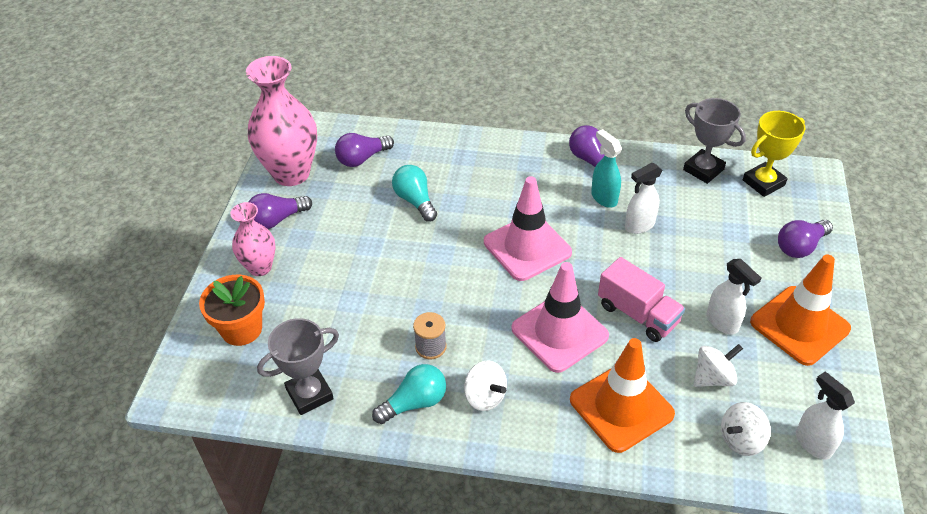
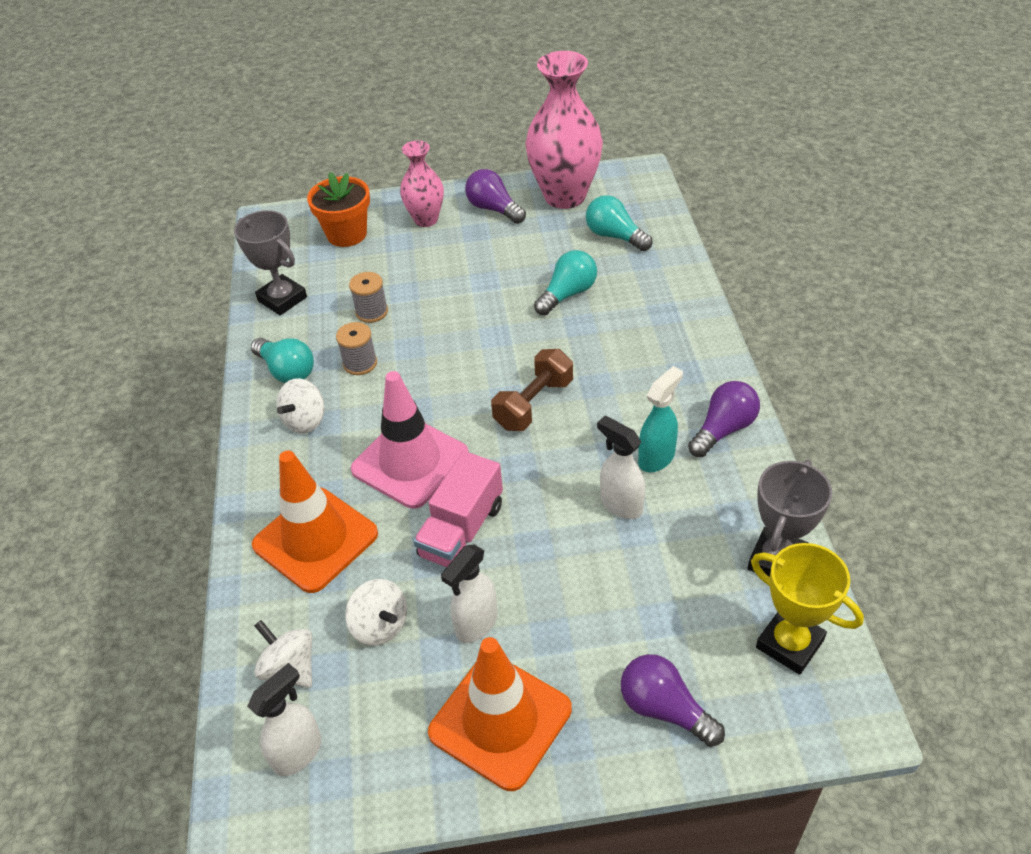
camera: 75 degrees right, 0 degrees up
(362, 158) = (615, 236): purple light bulb -> turquoise light bulb
(367, 328) = (372, 312): none -> grey spool
(527, 247) = (534, 404): pink traffic cone -> brown dumbbell

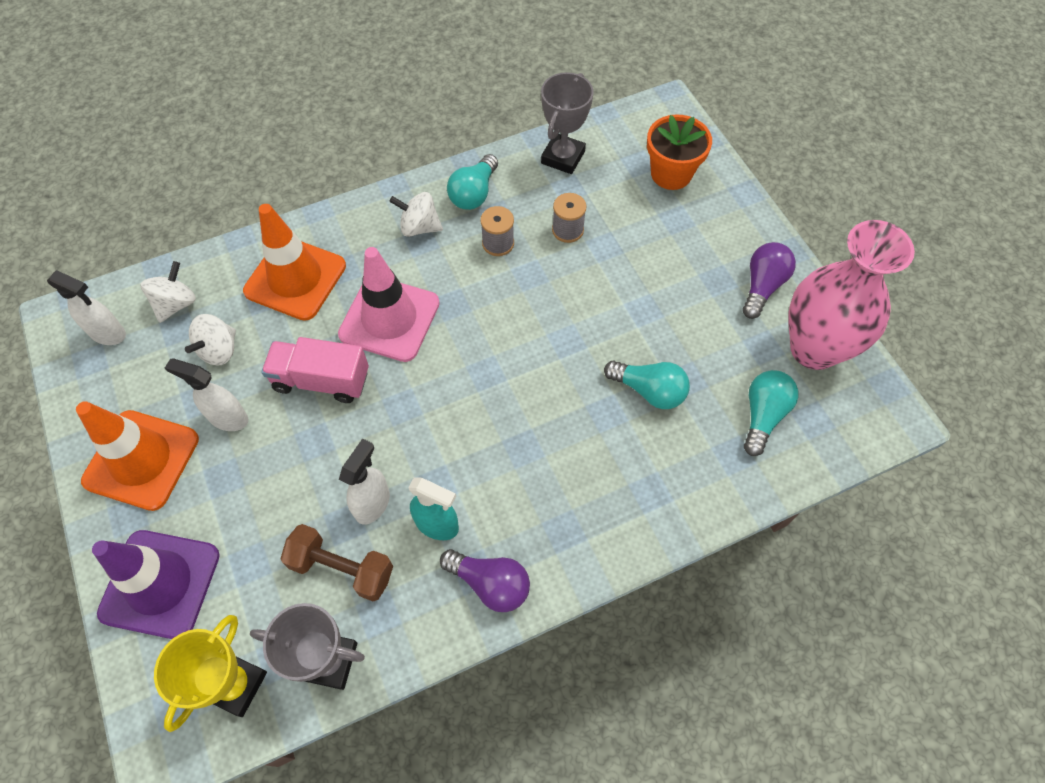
camera: 70 degrees right, 15 degrees up
(426, 219) = (719, 231): pink vase -> none
(534, 404) = (482, 398): brown dumbbell -> brown dumbbell (342, 568)
(664, 709) = (160, 584): purple light bulb -> purple traffic cone

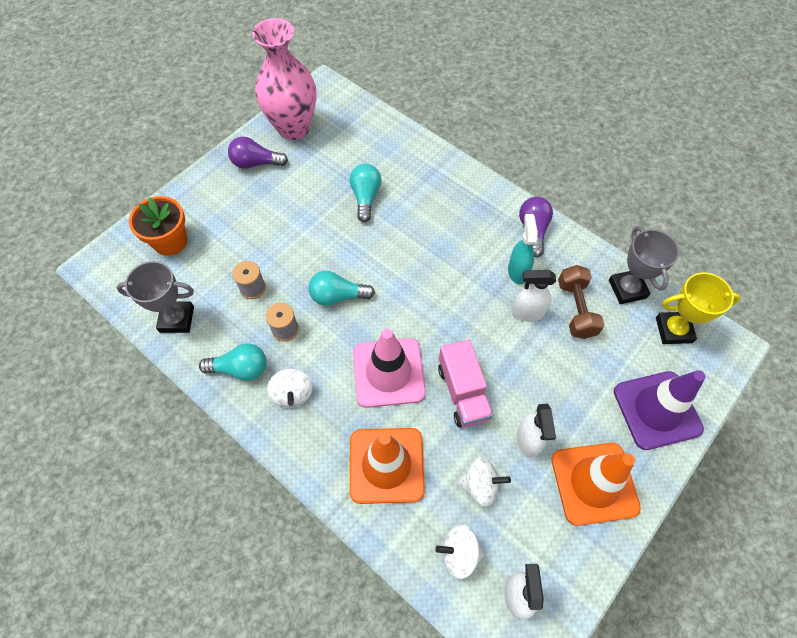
camera: 115 degrees left, 0 degrees up
(763, 415) = (353, 140): turquoise light bulb -> turquoise light bulb (337, 296)

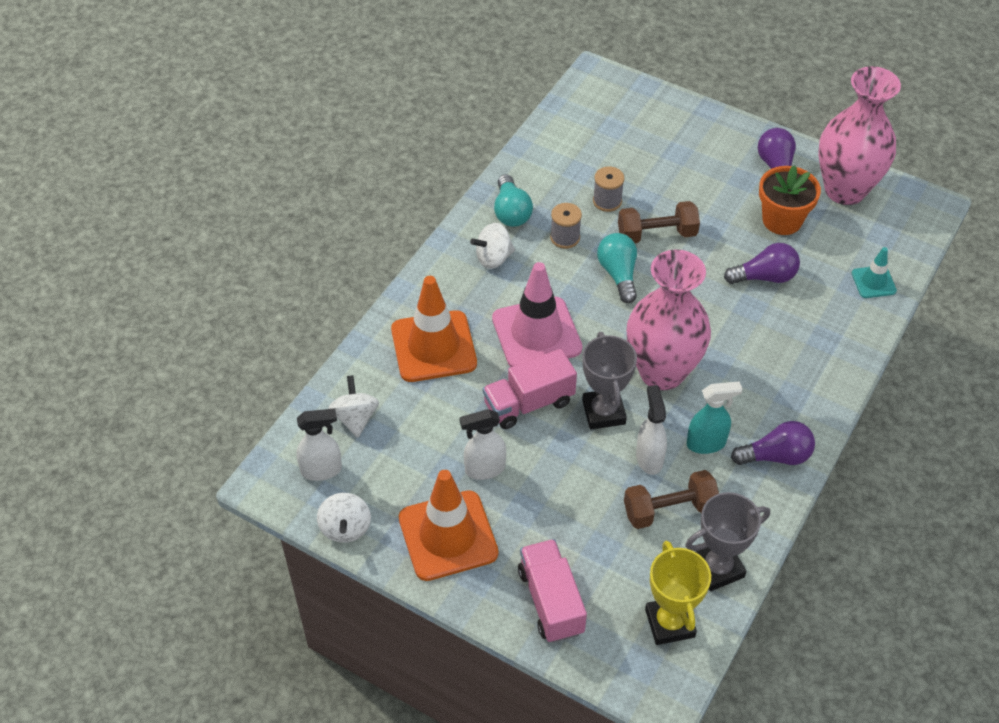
camera: 80 degrees right, 10 degrees down
(170, 241) = (644, 123): orange flower pot -> orange flower pot (782, 220)
(177, 319) = (553, 151): grey trophy -> grey trophy (603, 412)
(302, 259) = (656, 234): none -> brown dumbbell
(365, 197) = (765, 277): turquoise light bulb -> purple light bulb
(386, 135) = (873, 282): none -> turquoise traffic cone
(446, 286) = (662, 372): none -> pink vase
(480, 485) = (427, 429): white spinning top -> white spinning top (345, 528)
(657, 410) = (551, 601): purple traffic cone -> pink truck

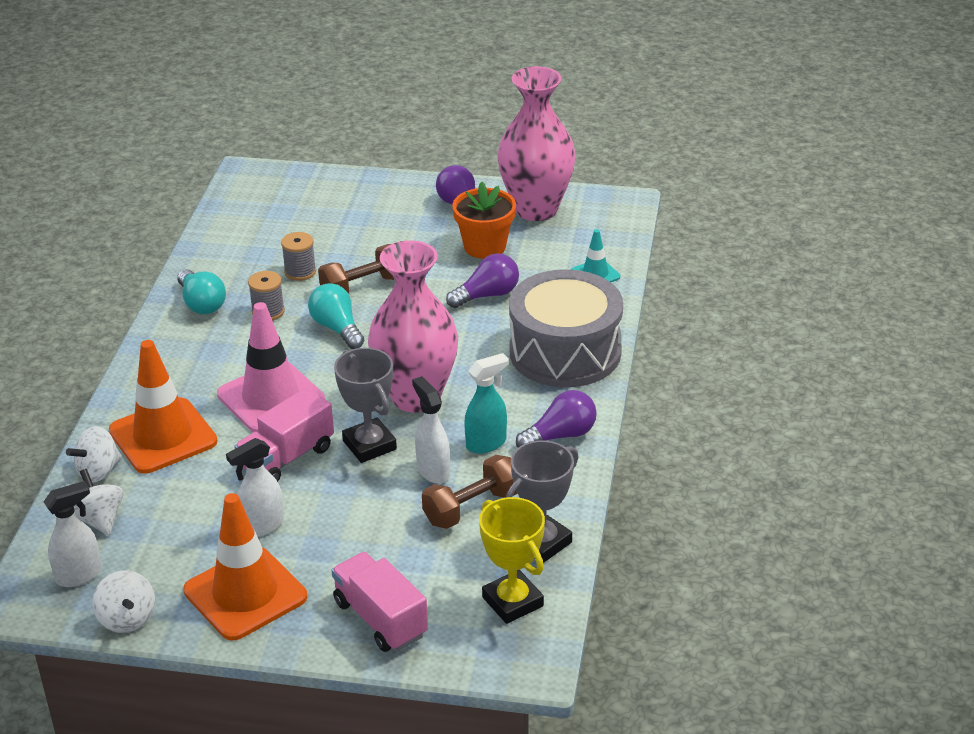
camera: 20 degrees left, 15 degrees down
(493, 258) = (198, 346): white spinning top -> white spinning top (98, 471)
(813, 363) = (565, 352): none -> grey drum

